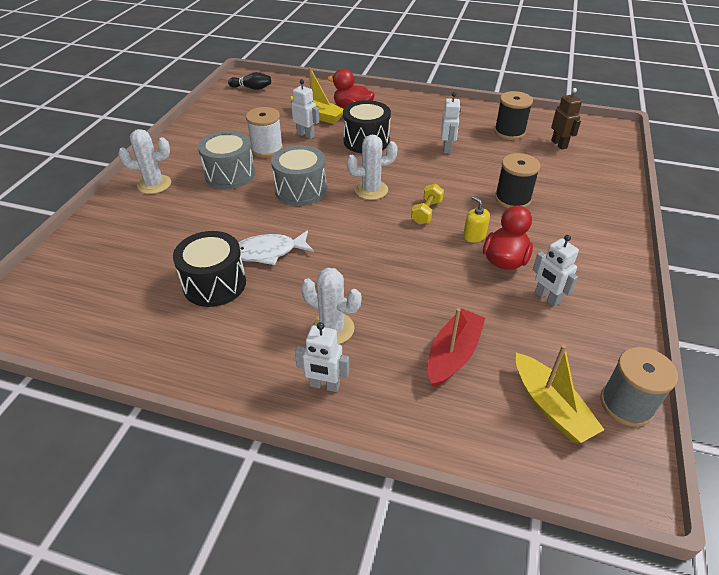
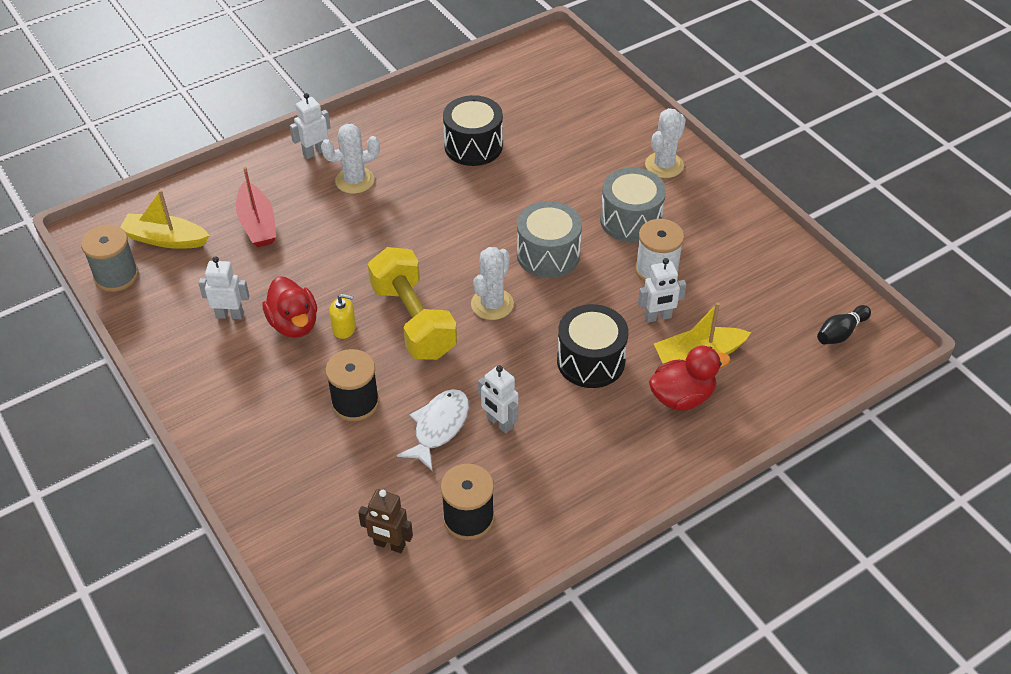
camera: 130 degrees right, 5 degrees up
(269, 252) = (478, 190): white fish -> white fish (439, 427)
(426, 212) = (413, 320): yellow dumbbell -> yellow dumbbell, size x2.10

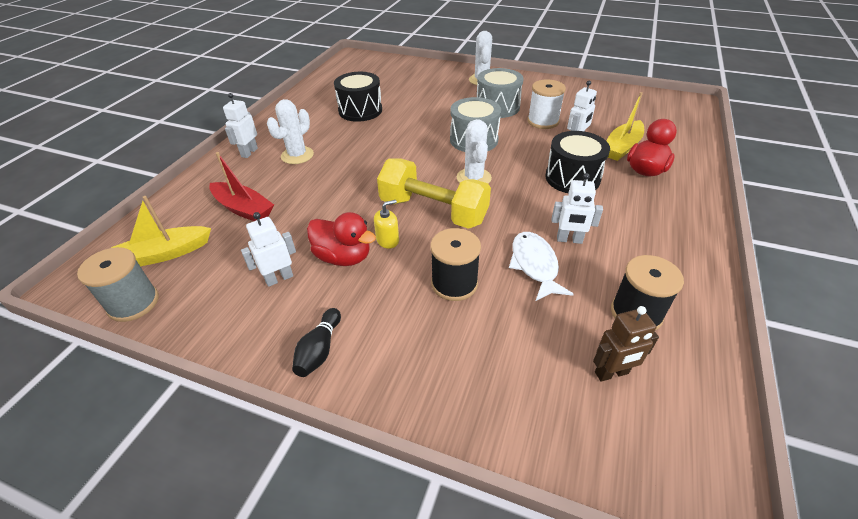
camera: 35 degrees left, 5 degrees down
(840, 333) = (668, 108): black bowling pin -> black bowling pin (319, 350)

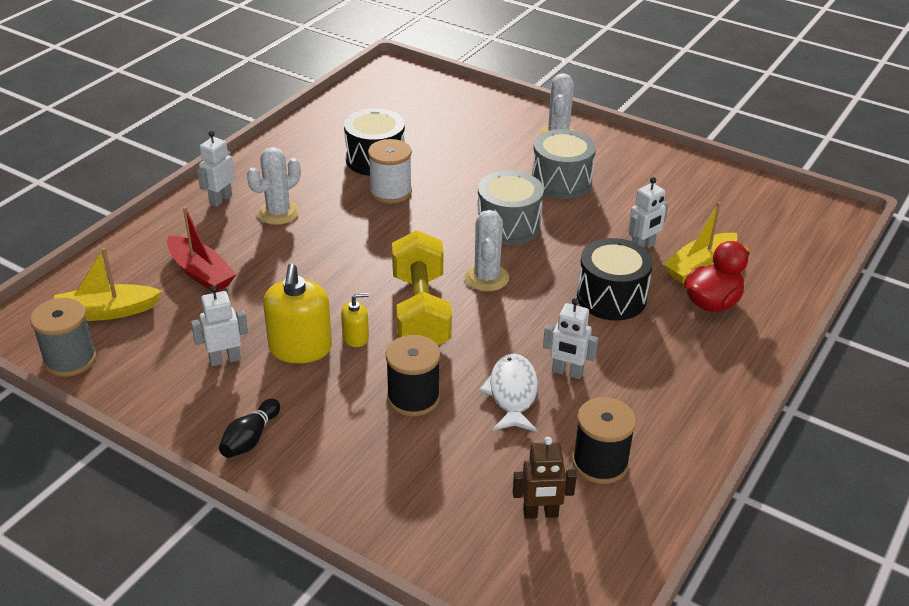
camera: 10 degrees right, 5 degrees down
(343, 257) = (300, 348): red duck -> yellow soap dispenser
(433, 211) = (420, 311): yellow dumbbell -> yellow dumbbell turned 45 degrees clockwise
(543, 121) = (613, 212): white spool -> white spool (390, 192)

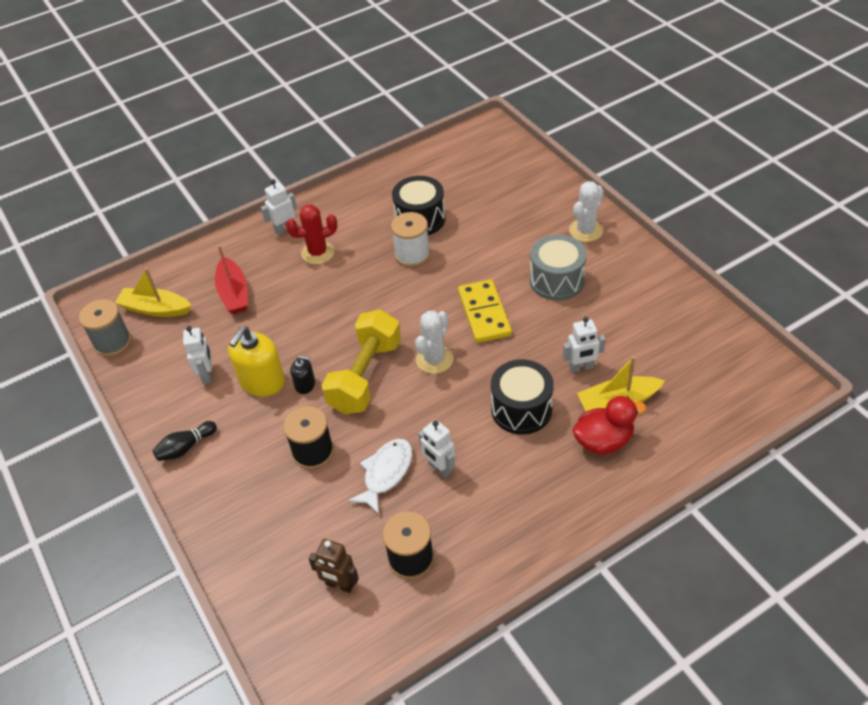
camera: 30 degrees right, 10 degrees up
(225, 359) = (207, 375): white robot -> white robot turned 75 degrees clockwise
(278, 213) = (318, 253): white cactus -> red cactus
(356, 337) = (305, 384): yellow soap dispenser -> black soap dispenser
(508, 225) = (484, 313): grey drum -> yellow domino

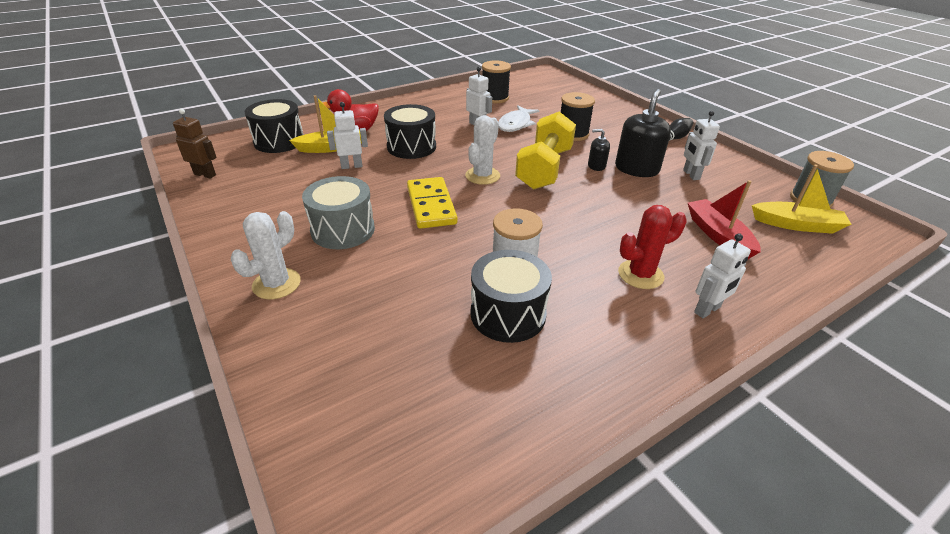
camera: 175 degrees right, 10 degrees down
(262, 381) = (636, 169): yellow soap dispenser -> black soap dispenser
(339, 585) = (535, 92): brown robot -> brown robot (205, 174)
(691, 411) = (279, 141): none -> black drum

